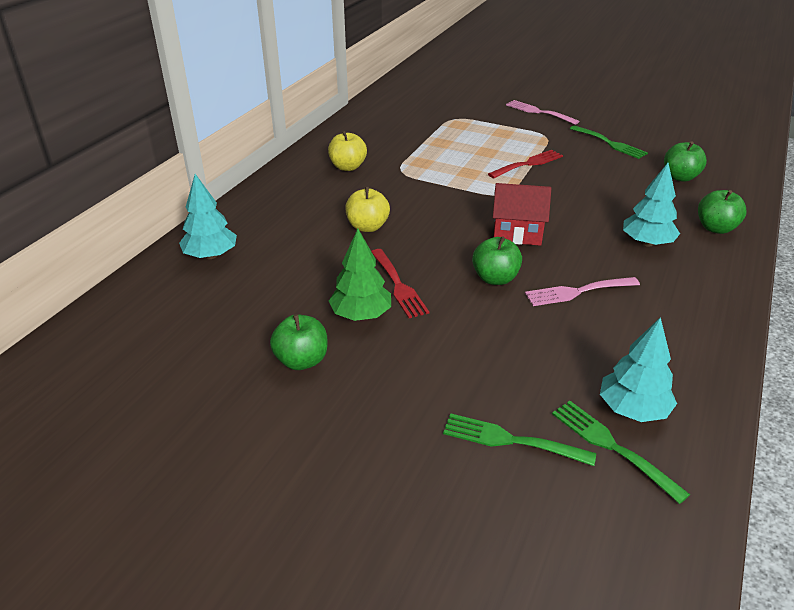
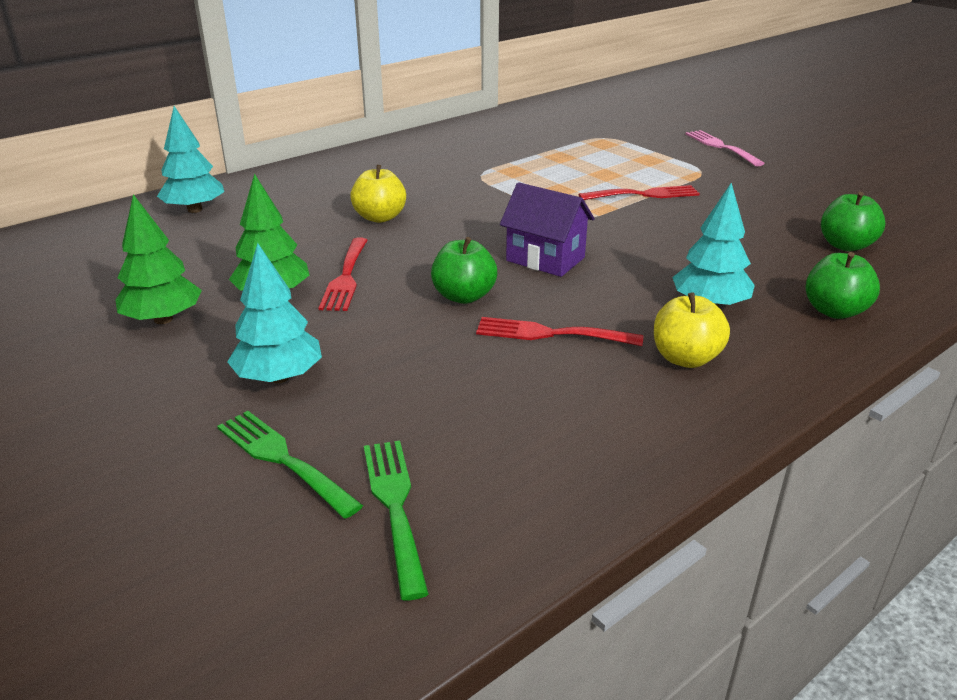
camera: 25 degrees right, 5 degrees down
(301, 361) = (163, 319): green apple -> green tree
(348, 167) = (425, 161): yellow apple -> yellow apple (685, 358)
(517, 234) = (545, 259): red house -> purple house
(577, 292) = (550, 334): pink fork -> red fork
(610, 143) = (783, 193): green fork -> none
(633, 409) = (471, 476): turquoise tree -> turquoise tree (279, 377)

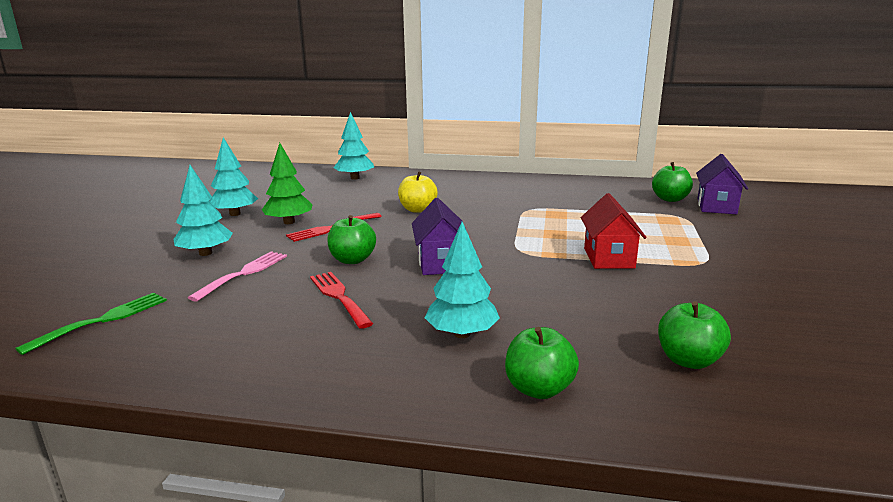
camera: 50 degrees right, 10 degrees down
(163, 319) = (235, 214): green tree -> turquoise tree
(282, 459) = (128, 281): green fork -> none
(561, 123) = (670, 199): none -> green apple
(605, 119) = (716, 206): none -> purple house
(644, 194) = (608, 258): red fork -> red house
(685, 358) = (364, 349): yellow apple -> none
(720, 147) = (774, 254): pink fork -> pink fork (244, 273)

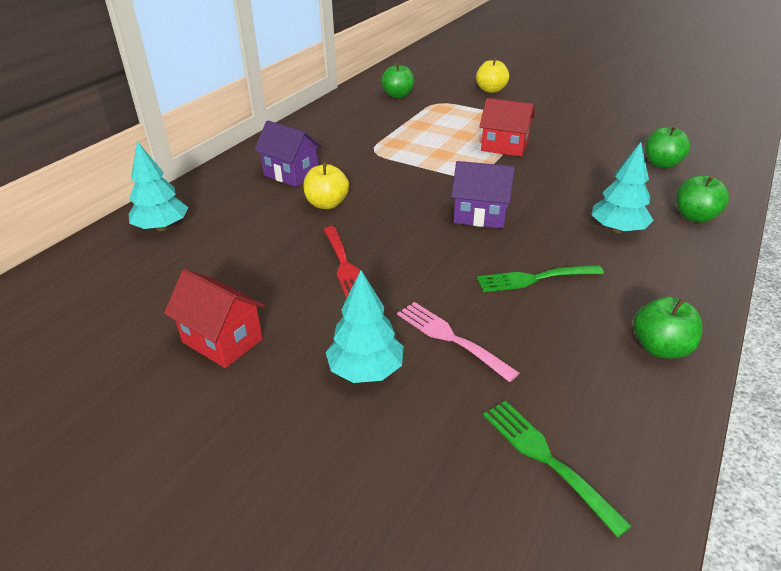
camera: 70 degrees left, 15 degrees up
(235, 214) = (222, 341): turquoise tree -> red house
(289, 222) = (297, 294): green tree -> none
(339, 297) = (534, 279): red fork -> green fork
(352, 260) = (448, 261): green apple -> green apple (660, 348)
(716, 206) = (427, 87): purple house -> purple house (291, 174)
(767, 235) = (491, 90): none -> yellow apple

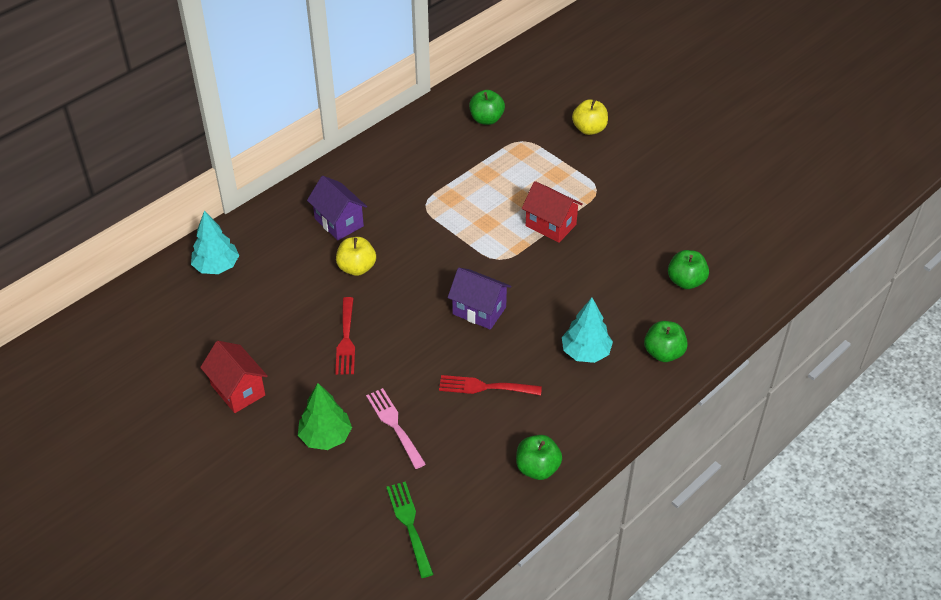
camera: 15 degrees right, 10 degrees up
(366, 370) = (326, 437): turquoise tree -> green tree
(534, 279) = (485, 387): green fork -> red fork

